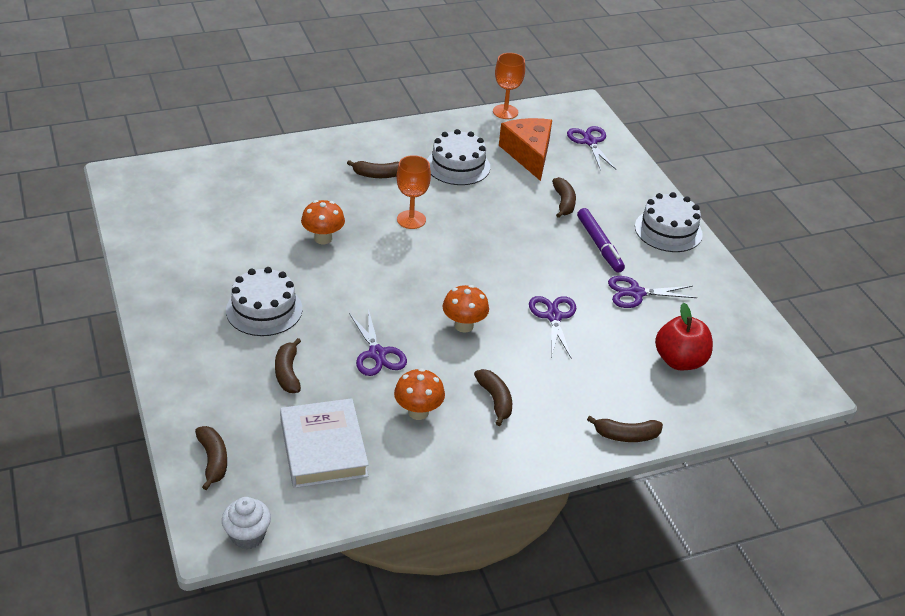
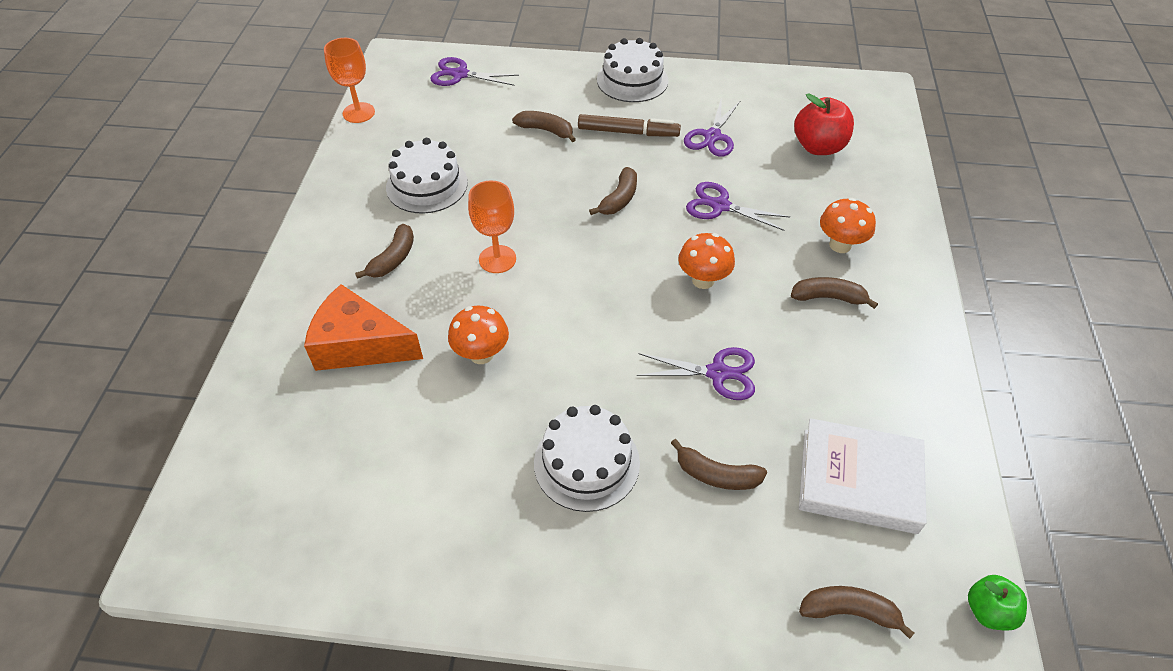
camera: 60 degrees left, 10 degrees up
(247, 536) = (988, 611): white cupcake -> green apple
(418, 412) = (826, 369): orange mushroom -> orange mushroom (840, 245)
(528, 154) = (447, 124): orange cheese -> orange cheese (359, 345)
(599, 245) = (628, 132): purple marker -> brown marker
(626, 435) = (907, 221): brown banana -> brown banana (619, 199)

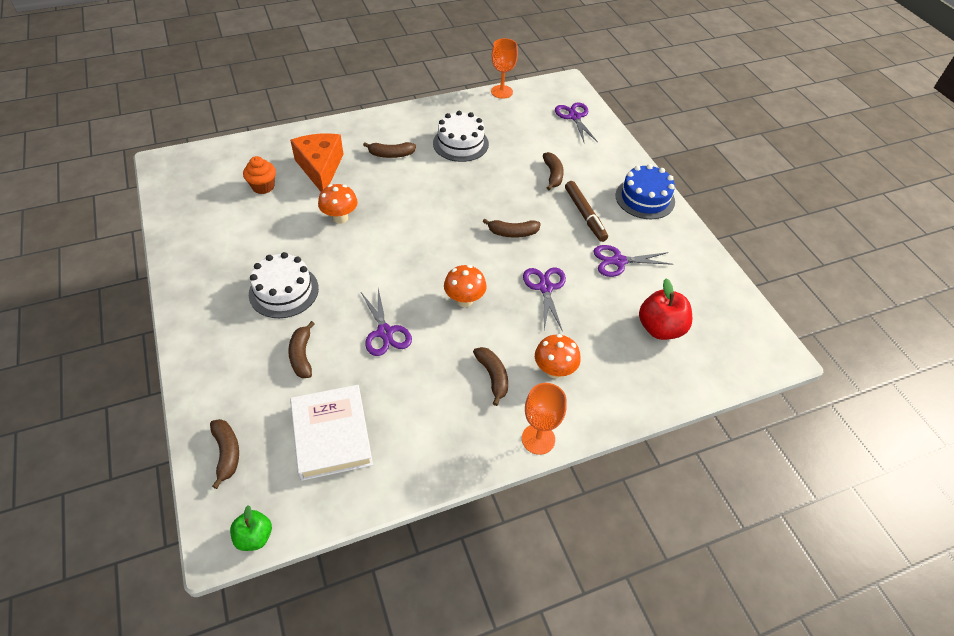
camera: 60 degrees right, 0 degrees up
(347, 427) = (263, 187): none -> orange cupcake
(497, 259) = (419, 196): orange goblet -> orange goblet (538, 439)
(632, 80) = (645, 198): white cake -> blue cake

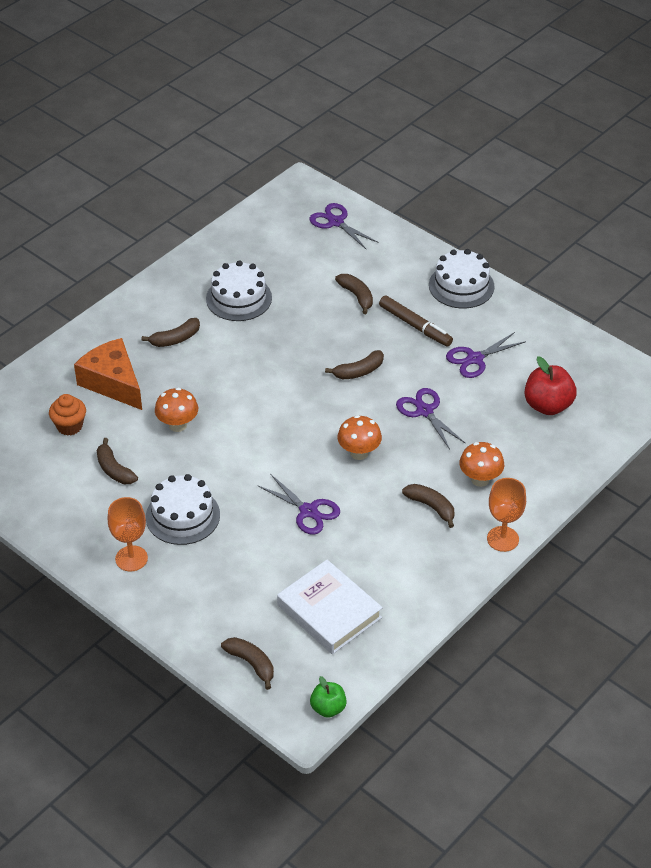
camera: 25 degrees left, 5 degrees down
(302, 355) = (249, 562): brown banana -> brown banana (114, 469)
(501, 92) = (238, 221): orange goblet -> orange goblet (131, 558)
(645, 198) = (461, 286): blue cake -> white cake

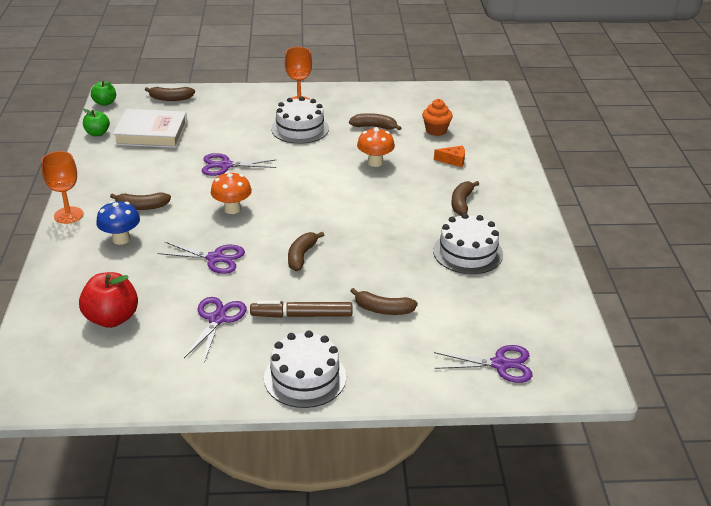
camera: 135 degrees right, 10 degrees down
(113, 383) = (453, 161): orange cheese -> orange cheese, size x0.46
(383, 651) = (97, 133): none -> green apple
(480, 479) = (121, 239): orange mushroom -> blue mushroom

